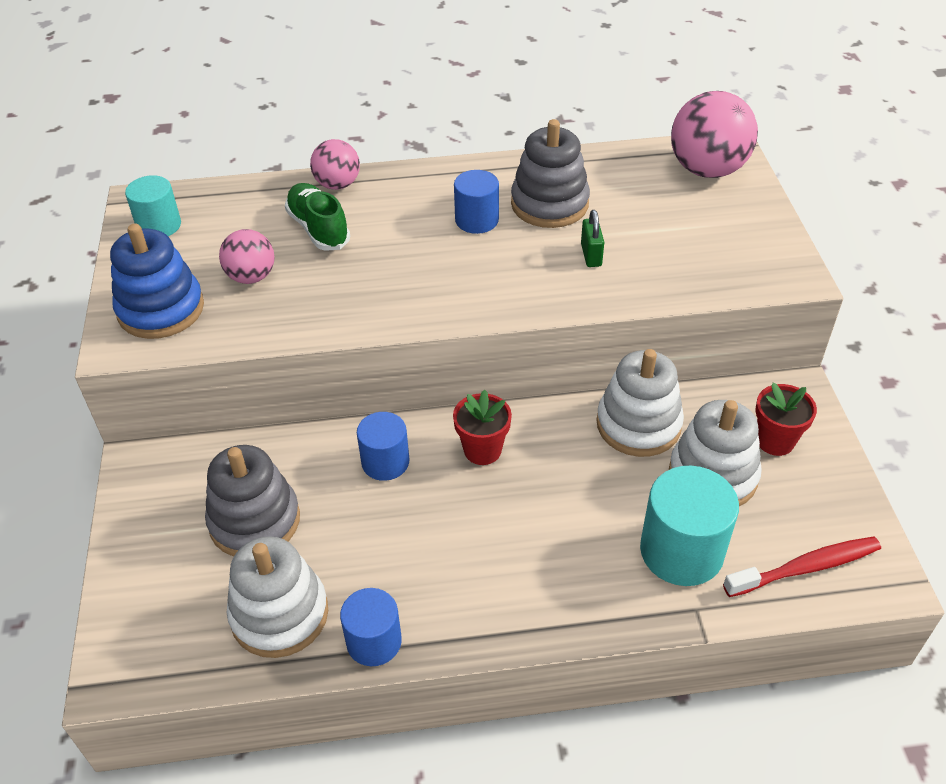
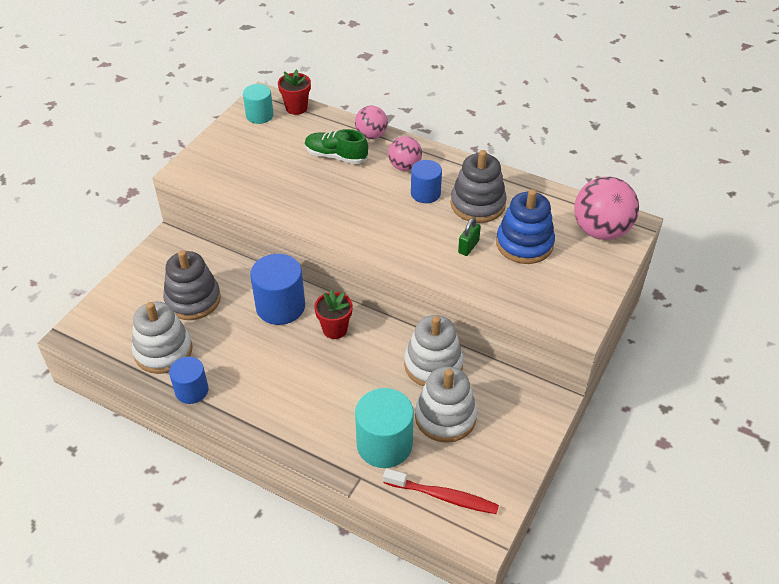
camera: 35 degrees right, 0 degrees up
(161, 309) = (219, 162): blue stacking toy -> blue stacking toy (524, 244)
(251, 277) = (277, 166): pink ball -> pink ball (404, 166)
(318, 229) = (336, 156): green shoe -> green shoe turned 75 degrees counterclockwise
(385, 462) = (280, 306): blue cylinder -> blue cylinder, size x1.60
(775, 441) = (503, 420): red flower pot -> red flower pot (296, 108)

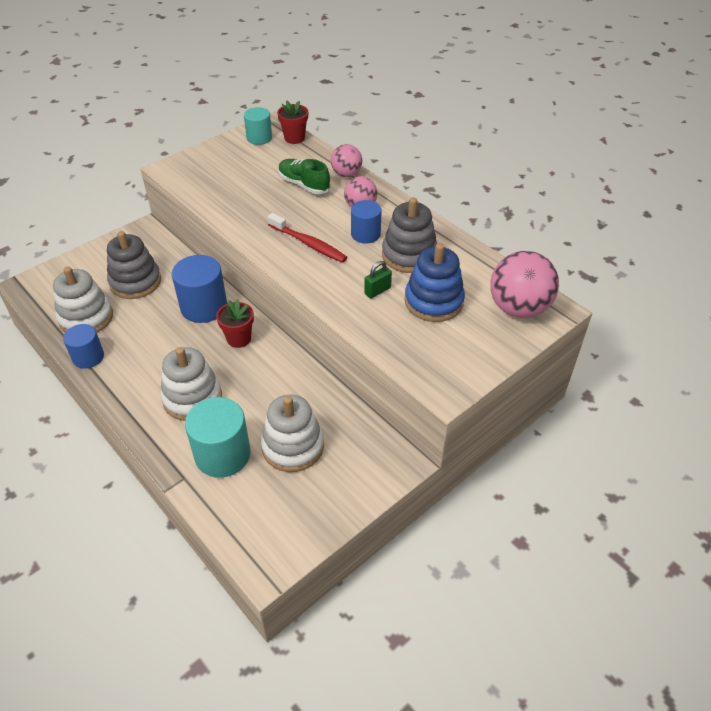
camera: 20 degrees right, 0 degrees up
(433, 365) = (309, 395): white stacking toy -> white stacking toy (192, 398)
(443, 496) = (248, 520): red toothbrush -> red toothbrush (309, 244)

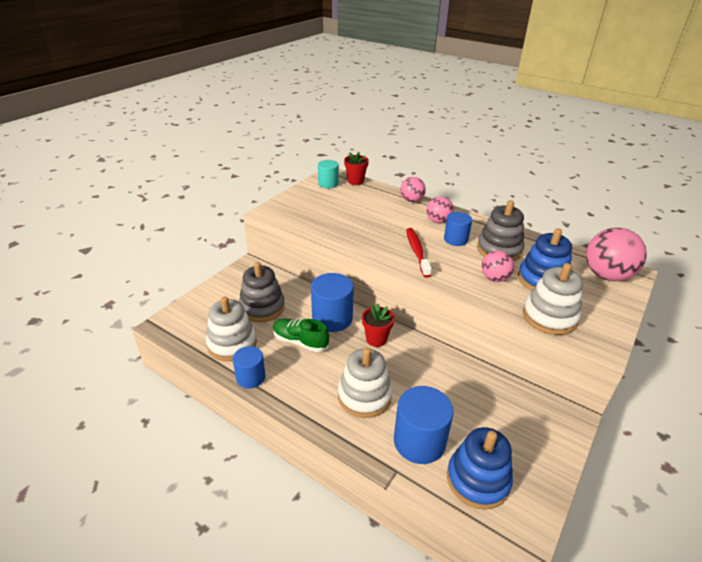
camera: 15 degrees left, 10 degrees down
(222, 454) = (419, 441): turquoise cylinder -> blue cylinder
(259, 503) = (477, 480): none -> blue stacking toy
(293, 446) = (475, 421): white stacking toy -> white stacking toy (549, 317)
(304, 185) = (384, 211): green shoe -> green shoe (300, 341)
(309, 244) = (417, 252): red toothbrush -> red toothbrush turned 120 degrees counterclockwise
(377, 291) = (494, 278): green padlock -> pink ball

